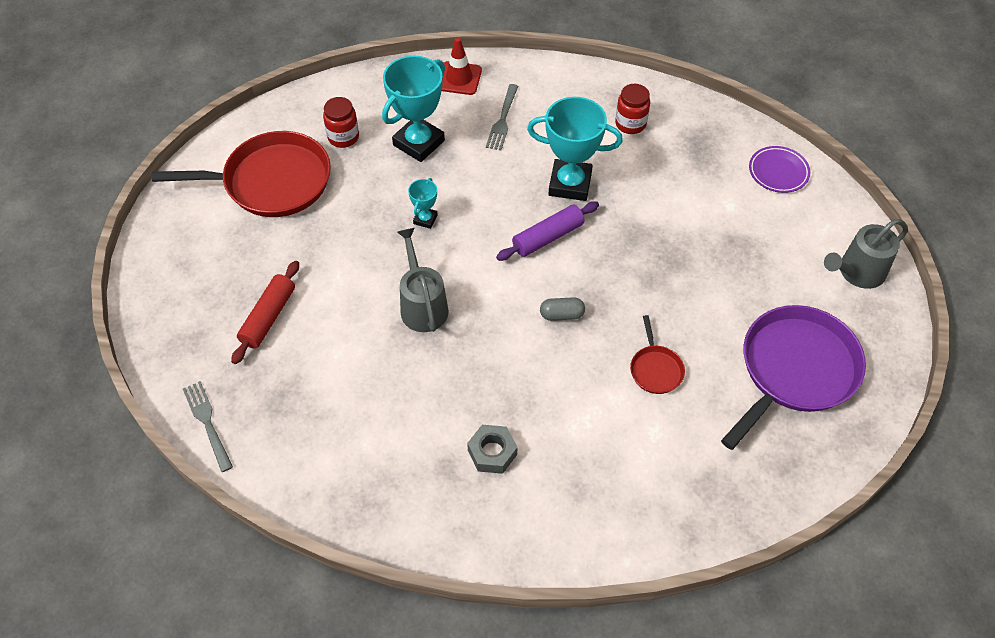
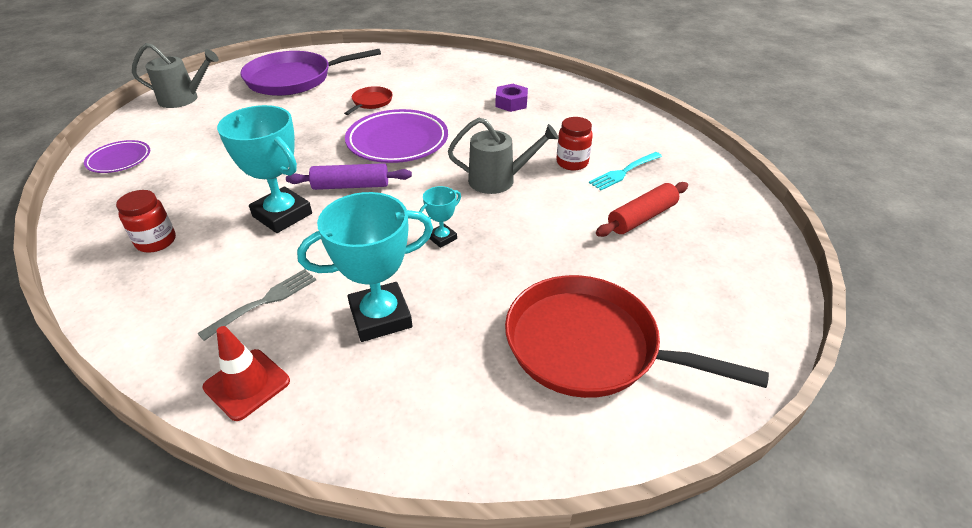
camera: 150 degrees left, 15 degrees down
(208, 423) = (715, 171): grey fork -> none
(304, 377) = (624, 171): none -> turquoise fork
(343, 137) = (464, 366): red jar -> red jar (572, 163)
(422, 305) = (498, 180): grey watering can -> grey watering can turned 105 degrees counterclockwise
(492, 452) = (511, 103): grey nut -> purple nut
(561, 315) = (397, 142): grey capsule -> purple plate

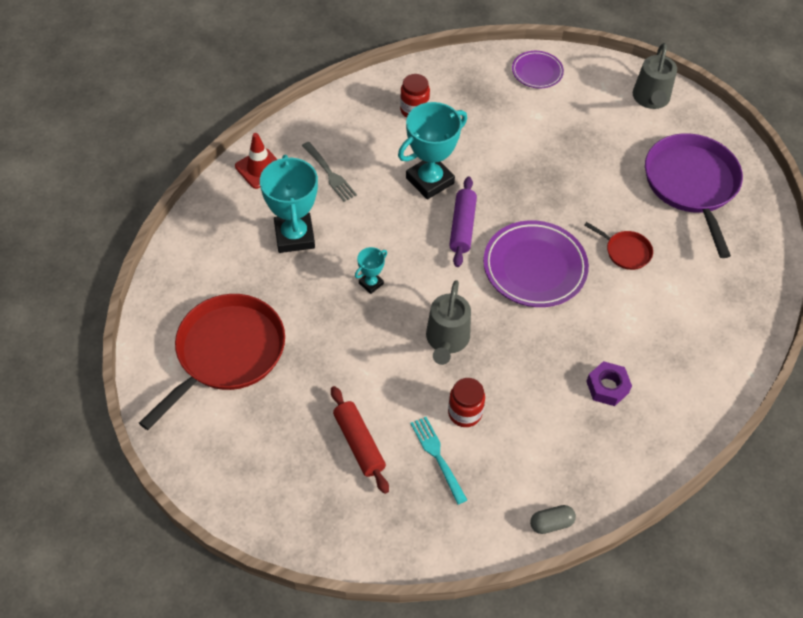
camera: 100 degrees right, 15 degrees up
(442, 238) = (371, 283): turquoise trophy -> turquoise trophy turned 75 degrees clockwise
(644, 117) = (551, 523): none -> grey capsule

